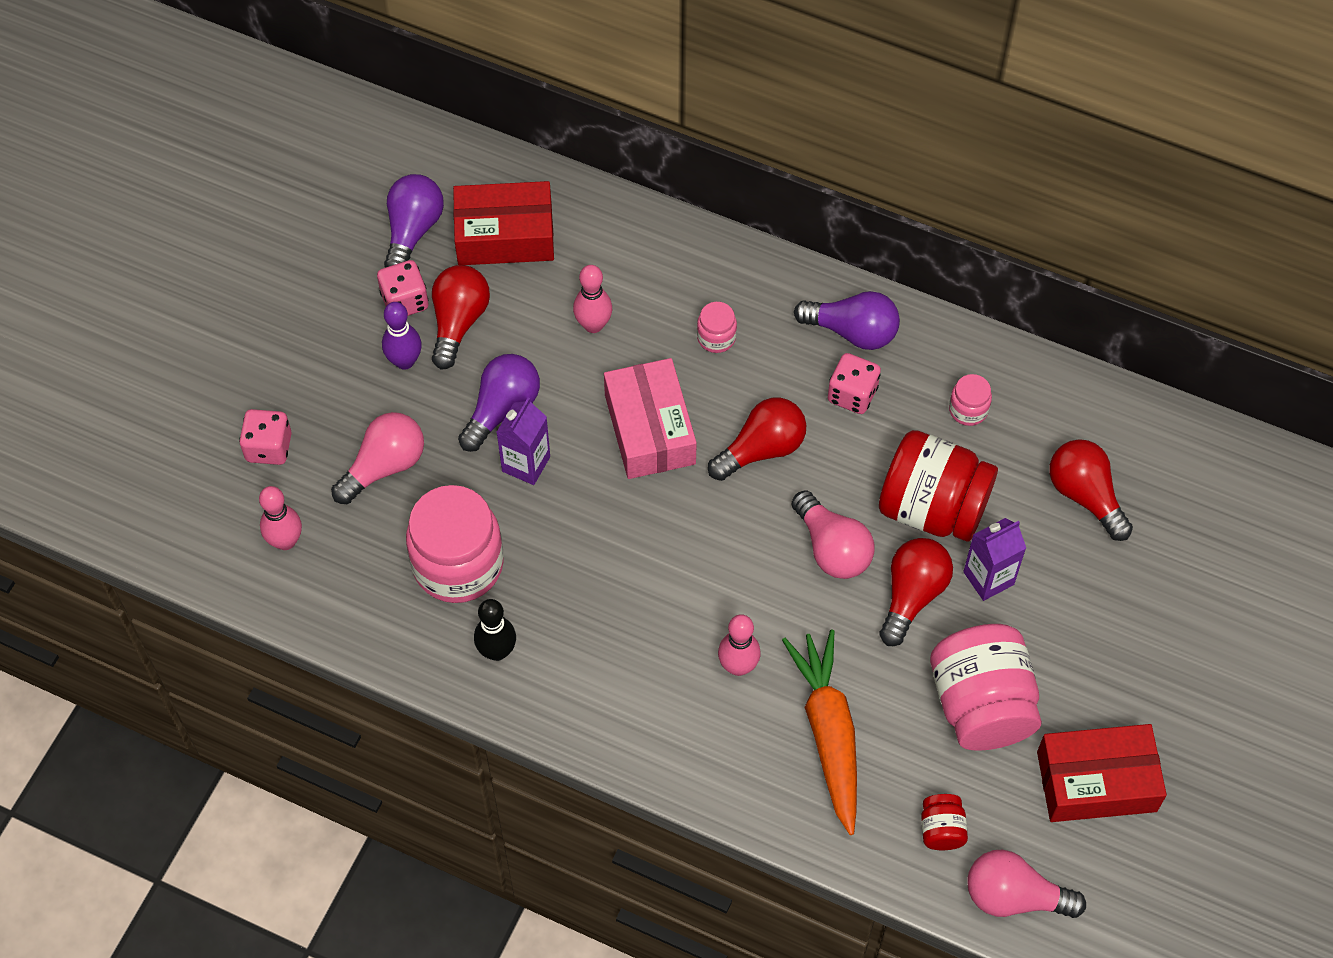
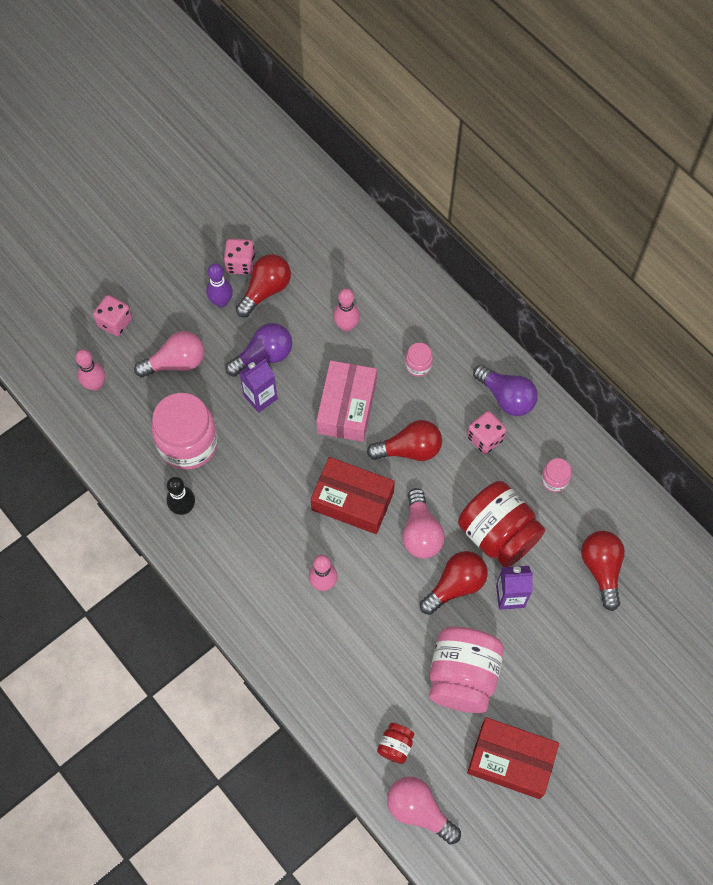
camera: 25 degrees right, 5 degrees up
(413, 231) = (268, 221): purple light bulb -> none
(505, 235) = (321, 246): red box -> red box (352, 501)
(828, 733) = (357, 651): orange carrot -> none

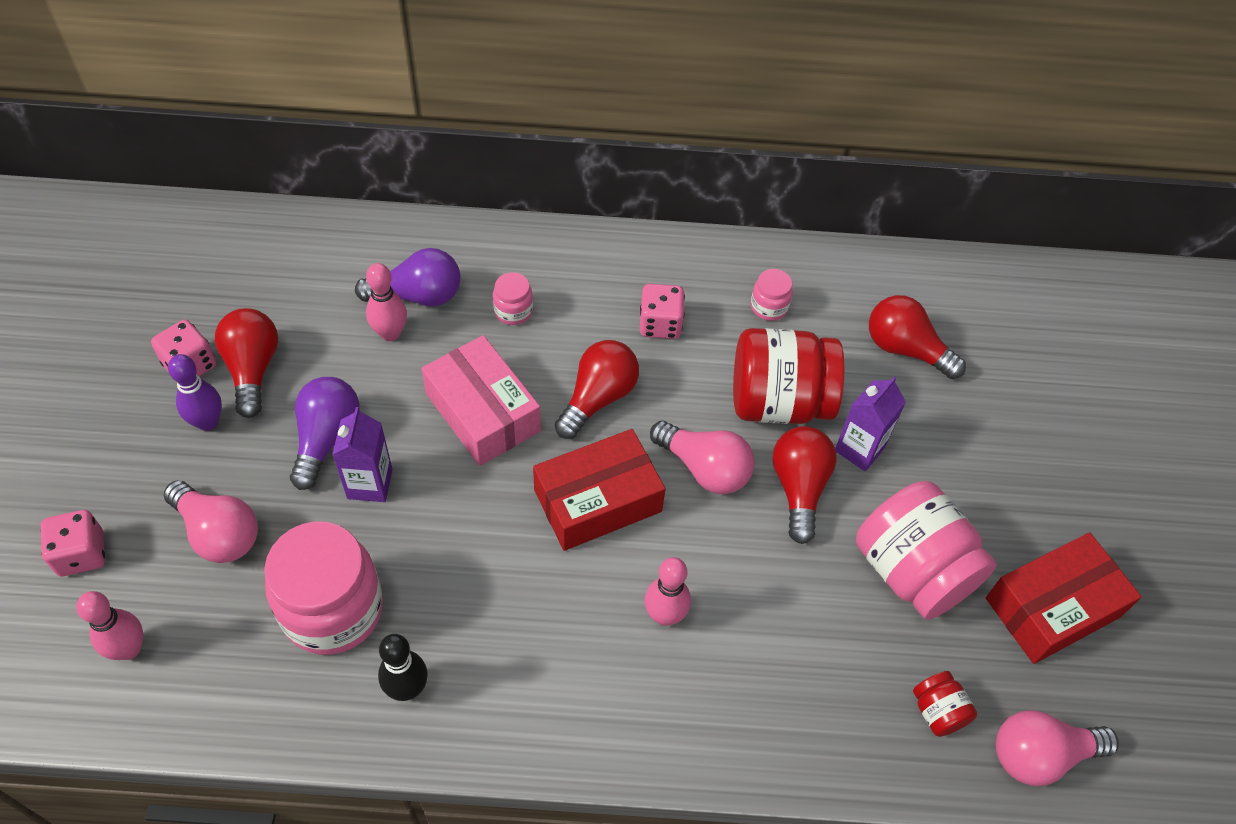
camera: 50 degrees left, 10 degrees down
(176, 363) = (218, 533): pink light bulb -> pink light bulb turned 105 degrees clockwise
(506, 397) = (636, 271): purple light bulb -> purple light bulb (418, 295)

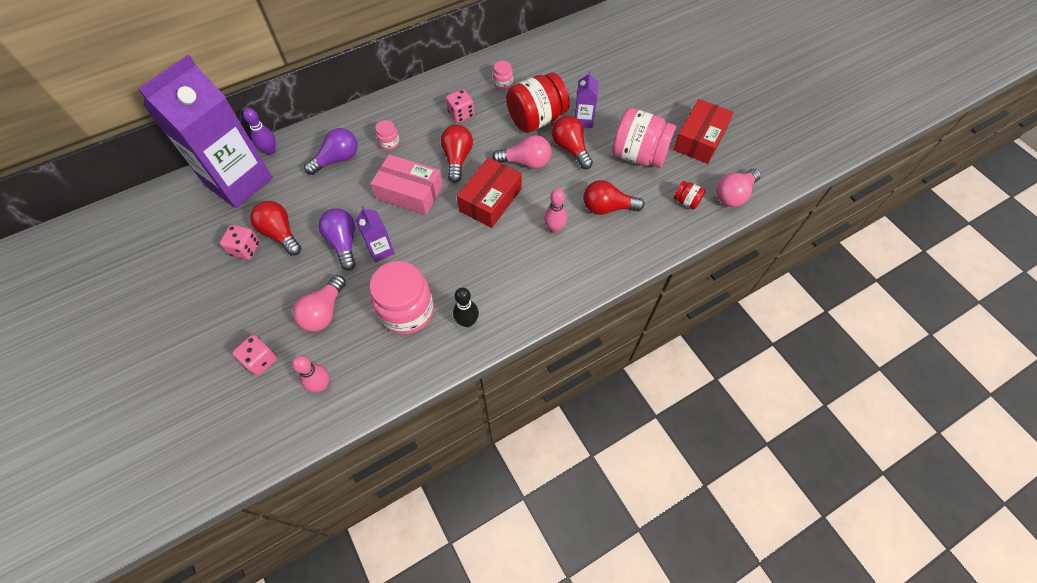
camera: 30 degrees left, 5 degrees up
(208, 422) = (277, 268): purple bowling pin -> purple bowling pin (270, 151)
(218, 533) = (324, 312): pink light bulb -> pink light bulb turned 105 degrees clockwise
(258, 254) = (239, 182): none -> purple carton
(390, 333) = (337, 182): pink bowling pin -> none
(905, 349) = (572, 72): red light bulb -> red light bulb (607, 207)

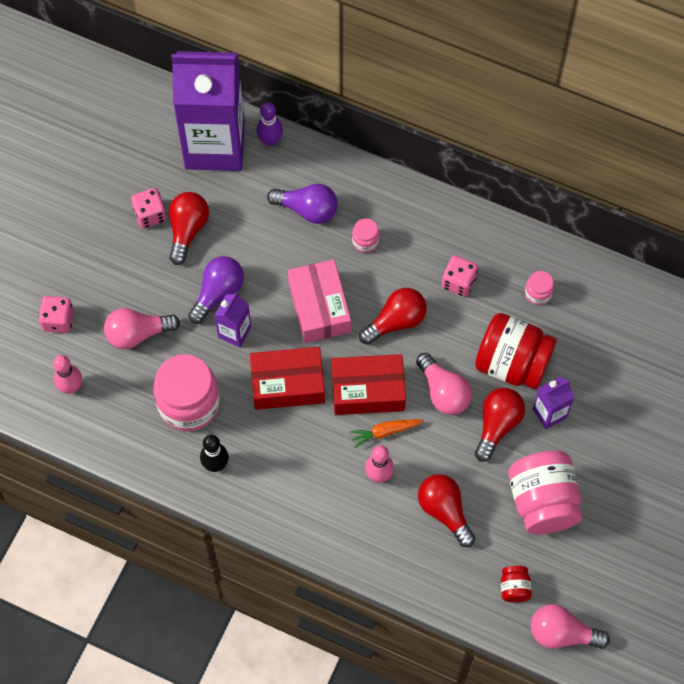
camera: 55 degrees right, 5 degrees up
(527, 207) = (385, 432): none -> orange carrot
(699, 139) = (619, 555): red box -> red box (287, 384)

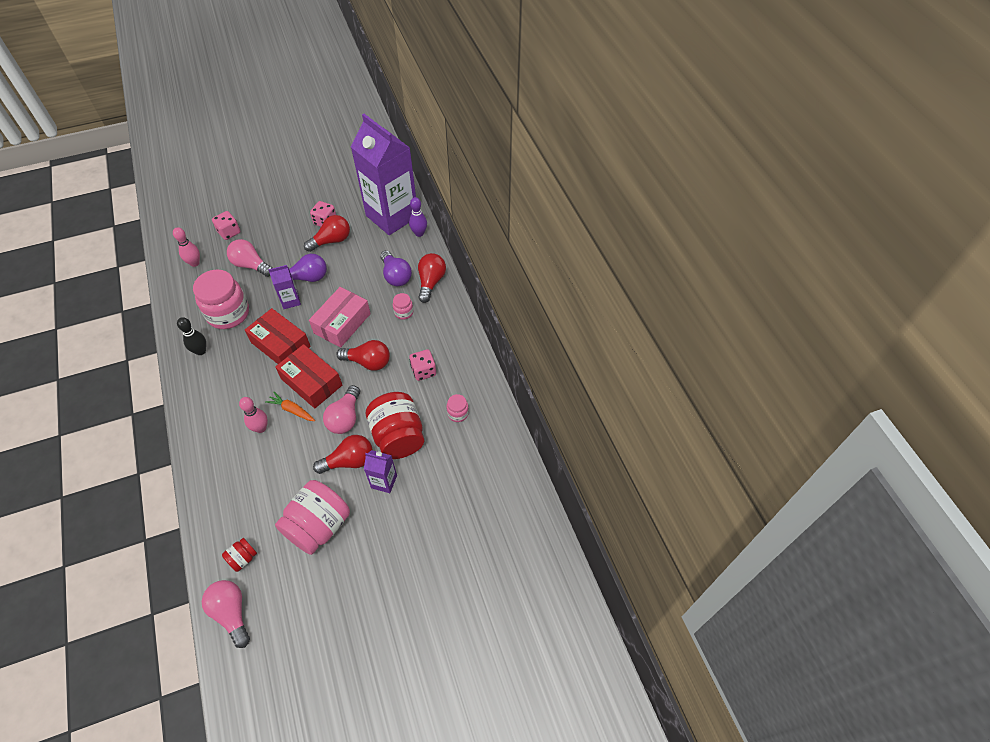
camera: 45 degrees right, 10 degrees down
(444, 511) = (265, 479): red light bulb -> red light bulb (431, 282)

